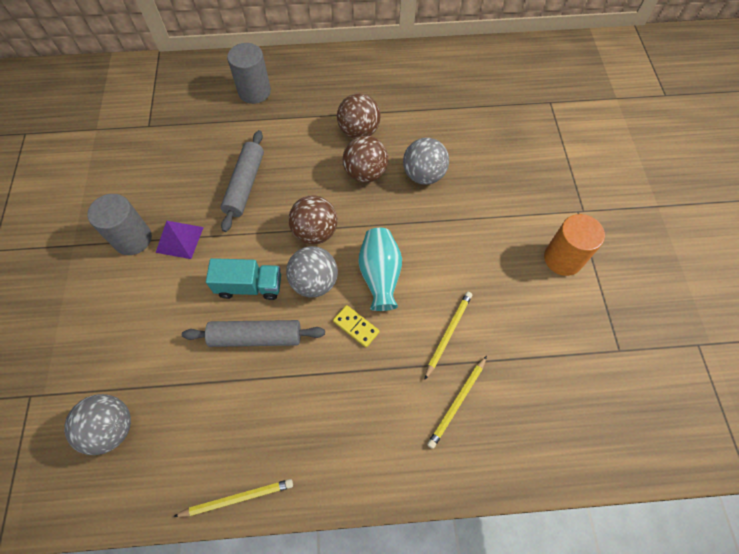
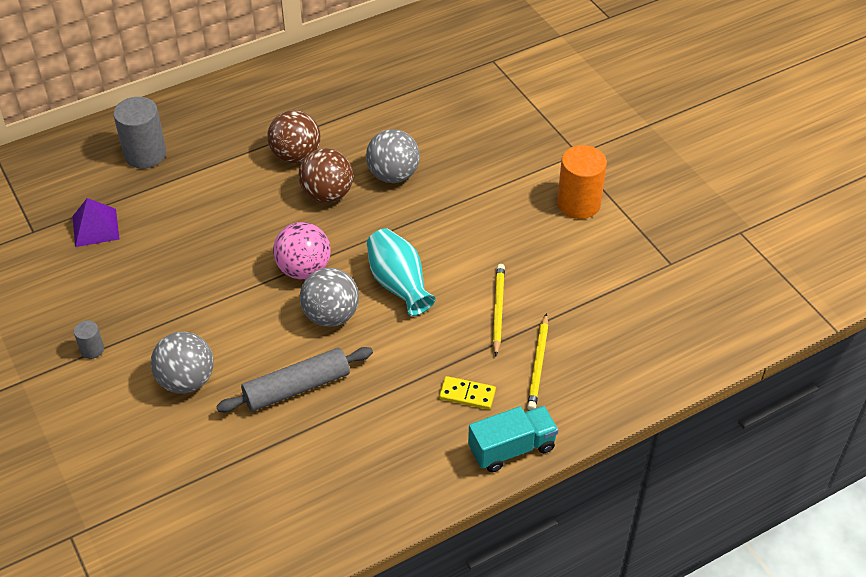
camera: 25 degrees left, 15 degrees down
(112, 428) = (187, 526): grey ball -> grey ball (186, 380)
(133, 239) = (92, 349): grey cylinder -> grey cylinder, size x0.49
(179, 239) = (150, 330): purple pyramid -> purple pyramid (95, 227)
(237, 498) = (362, 528): yellow pencil -> none
(245, 185) = (194, 252): grey rolling pin -> none
(249, 286) = (260, 345): turquoise truck -> turquoise truck (512, 448)
(315, 232) = (304, 269): brown ball -> pink ball
(356, 326) = (399, 339): yellow domino -> yellow domino (467, 394)

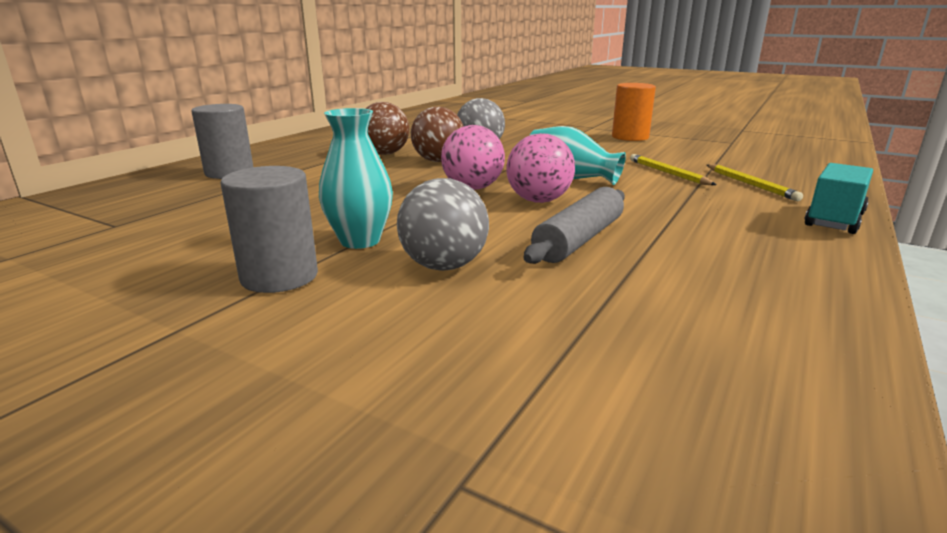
camera: 30 degrees left, 25 degrees down
(92, 349) = (279, 276): grey cylinder -> grey cylinder, size x2.03
(95, 227) = (205, 209): purple pyramid -> none
(162, 324) = (360, 241): none -> turquoise vase
(331, 315) = (538, 201): grey ball -> pink ball
(467, 394) = (735, 207): yellow domino -> none

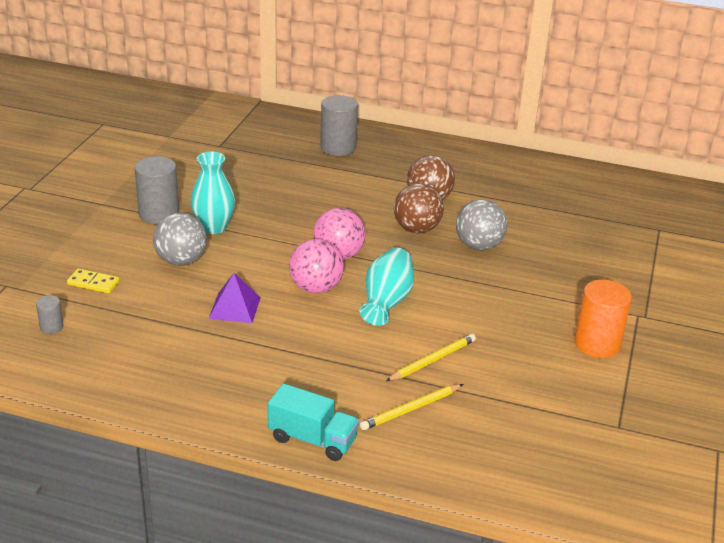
camera: 75 degrees right, 10 degrees up
(487, 346) = (93, 283): none -> yellow domino
(579, 239) = (235, 307): grey rolling pin -> purple pyramid
(652, 401) = (51, 327): none -> grey cylinder

